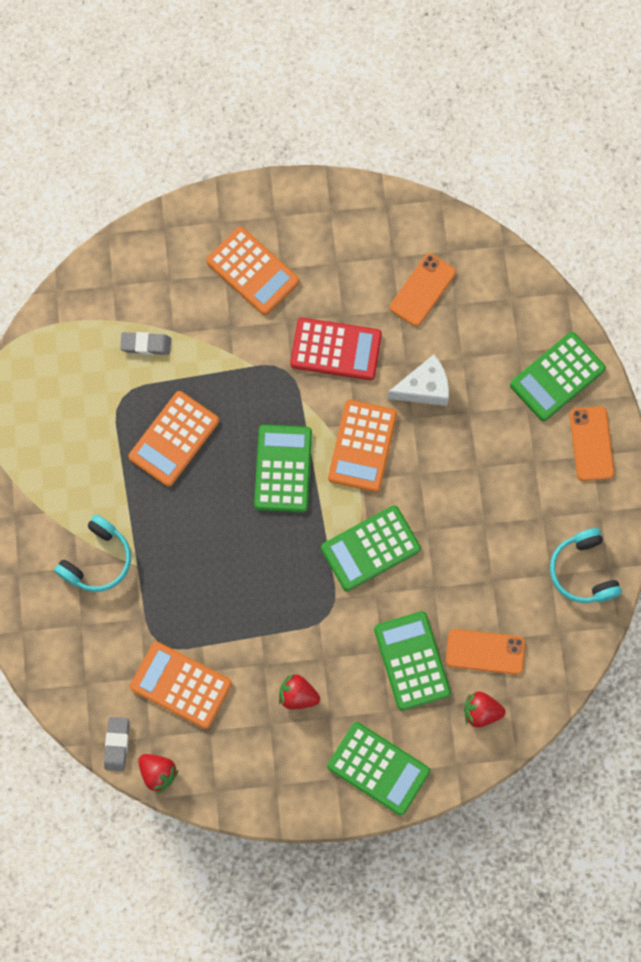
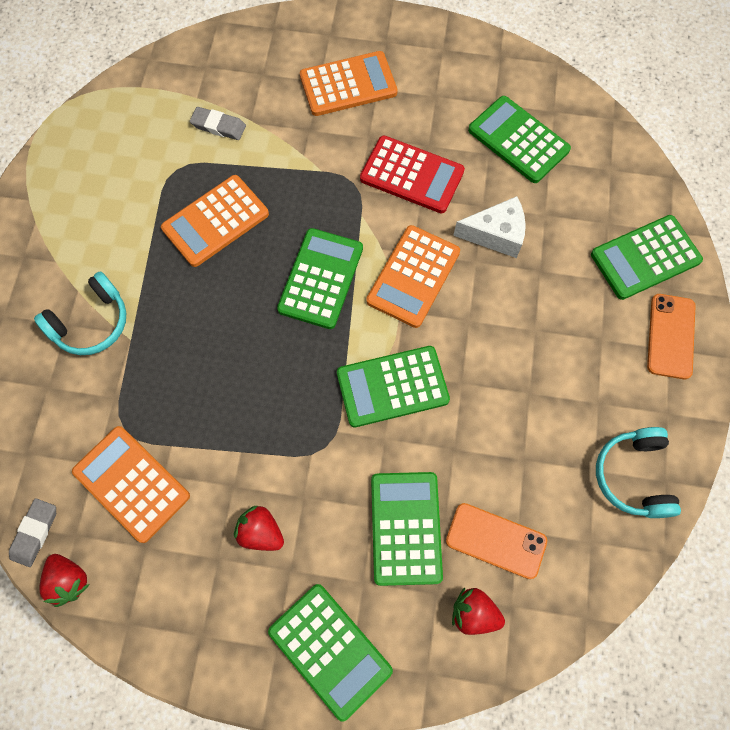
camera: 15 degrees right, 5 degrees down
(252, 271) = (348, 84): orange calculator -> orange calculator turned 75 degrees counterclockwise
(422, 290) = (518, 140): orange phone -> green calculator

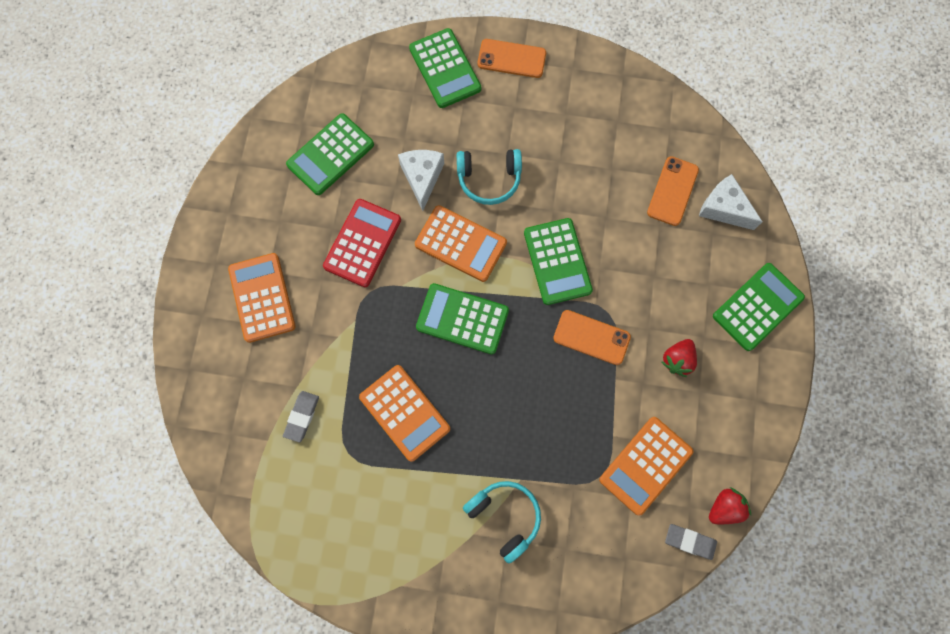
camera: 90 degrees left, 5 degrees up
(294, 425) = (591, 337): none -> orange phone
(405, 528) = (667, 253): green calculator -> none
(474, 613) = (724, 208): red strawberry -> white cheese
(633, 476) = (620, 96): turquoise headphones -> turquoise headphones (489, 179)

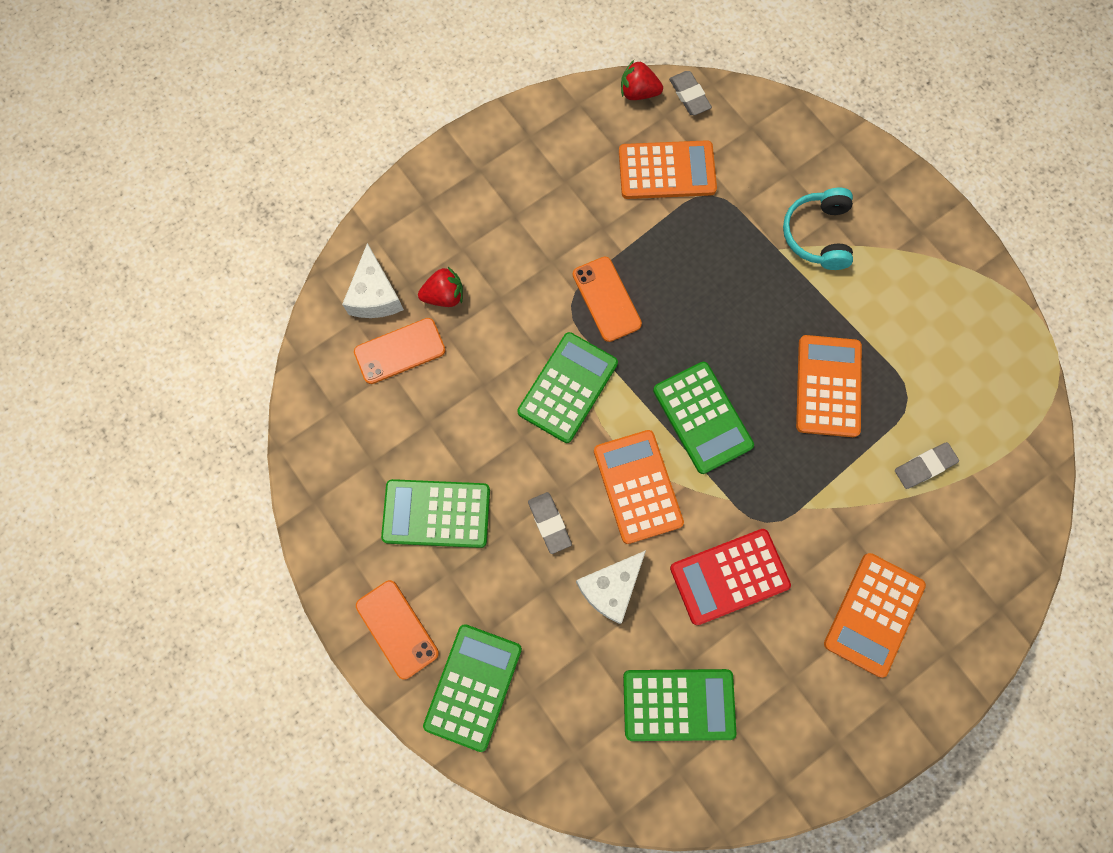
camera: 135 degrees left, 0 degrees up
(489, 179) = (549, 523): turquoise headphones -> grey eraser
(677, 360) = (556, 218): red strawberry -> red strawberry (444, 296)
(757, 307) = (445, 196): green calculator -> green calculator (436, 513)

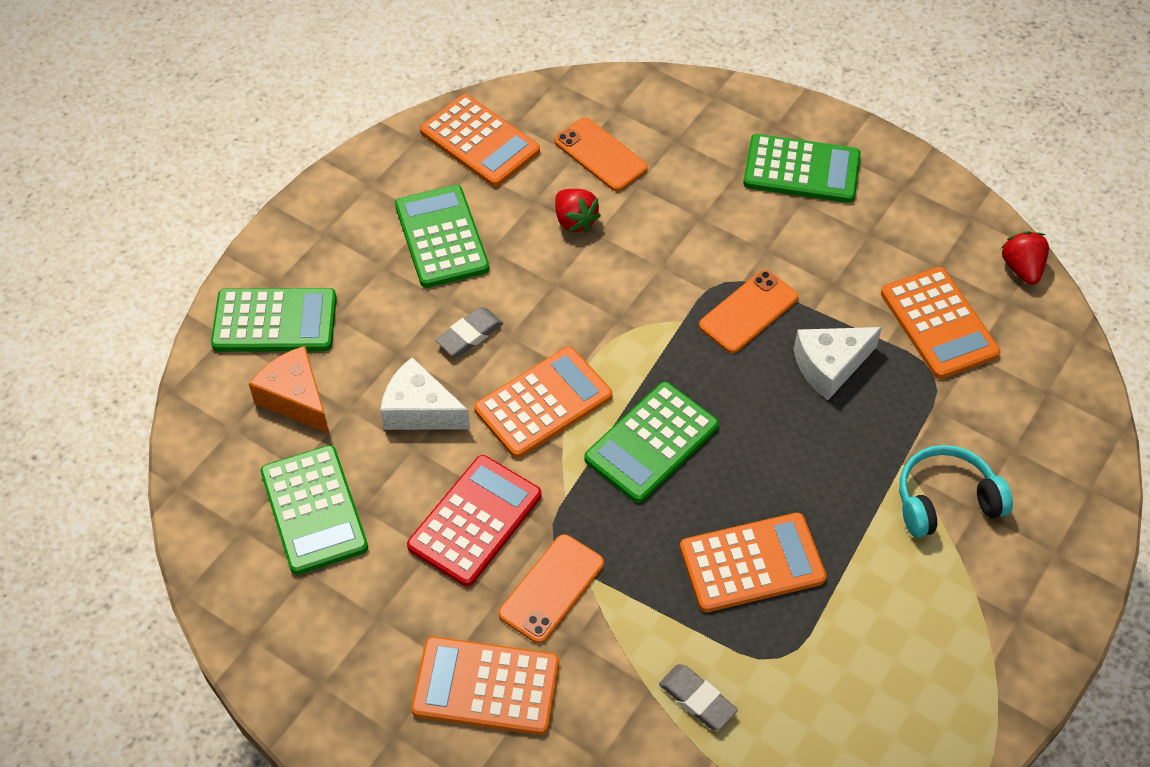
camera: 70 degrees right, 20 degrees down
(341, 446) = (480, 141): none -> orange calculator
(375, 295) = (651, 117): white cheese -> white cheese (830, 366)
(397, 629) = (312, 242): orange phone -> orange phone (551, 589)
(444, 296) = (678, 171): red strawberry -> red strawberry (575, 221)
(562, 689) = (296, 398): none -> orange cheese
(567, 387) = (628, 307): green calculator -> green calculator (801, 170)
(689, 95) = (1050, 318): grey eraser -> none
(729, 576) = (475, 521): red calculator -> red calculator turned 75 degrees clockwise

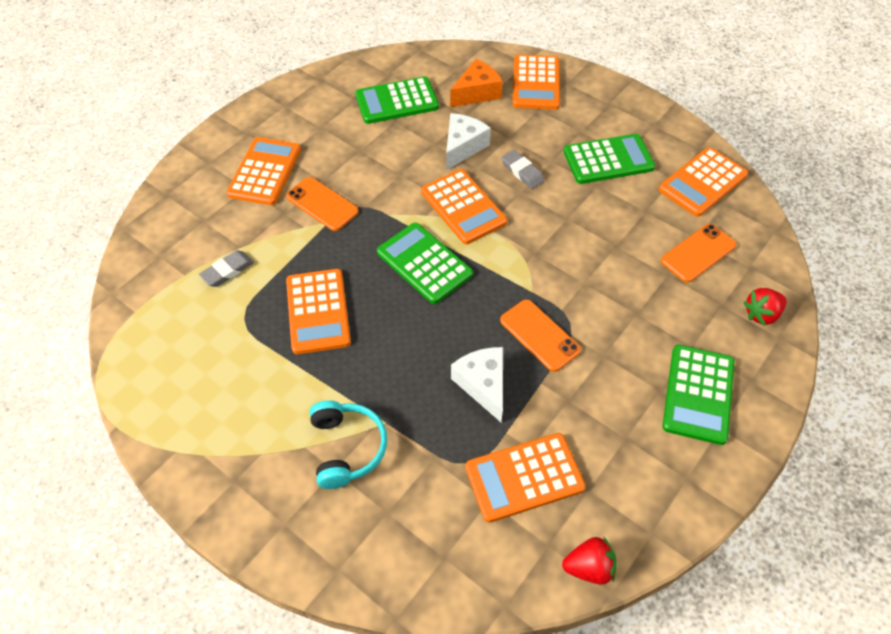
camera: 95 degrees right, 0 degrees up
(275, 321) = (536, 83): green calculator -> orange calculator
(475, 521) = (377, 170): red calculator -> none
(575, 221) = (628, 233): red strawberry -> red strawberry (761, 314)

